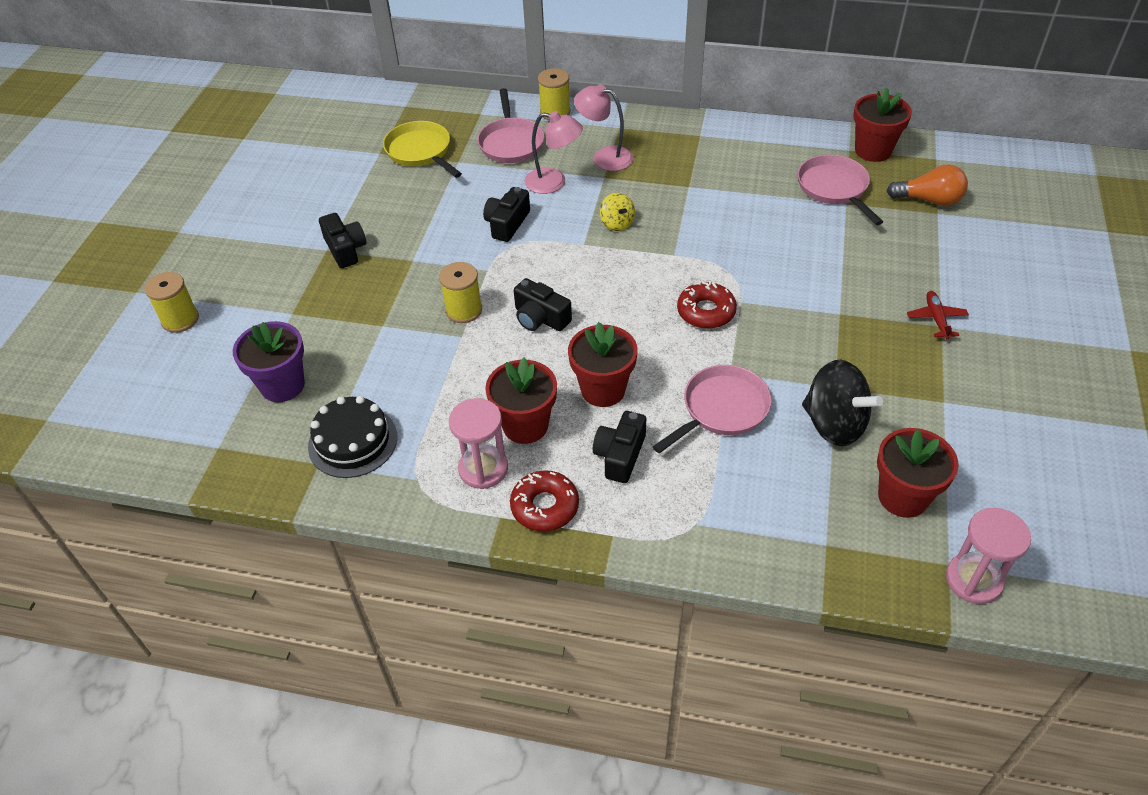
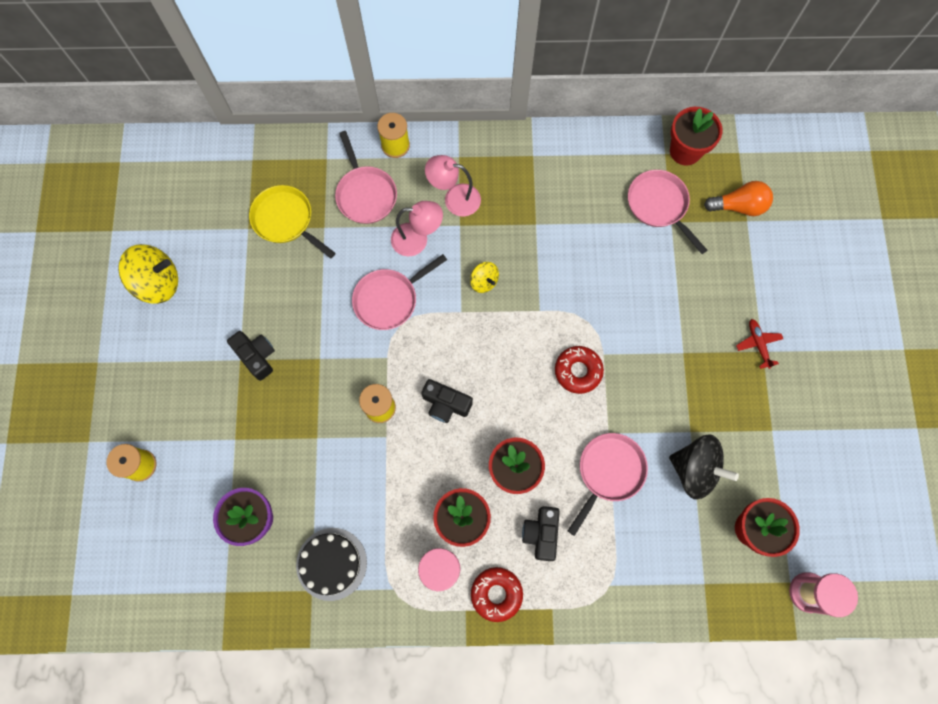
camera: 15 degrees left, 25 degrees up
(270, 180) = (158, 282): none -> yellow spinning top
(507, 224) = (389, 299): black camera -> pink pan

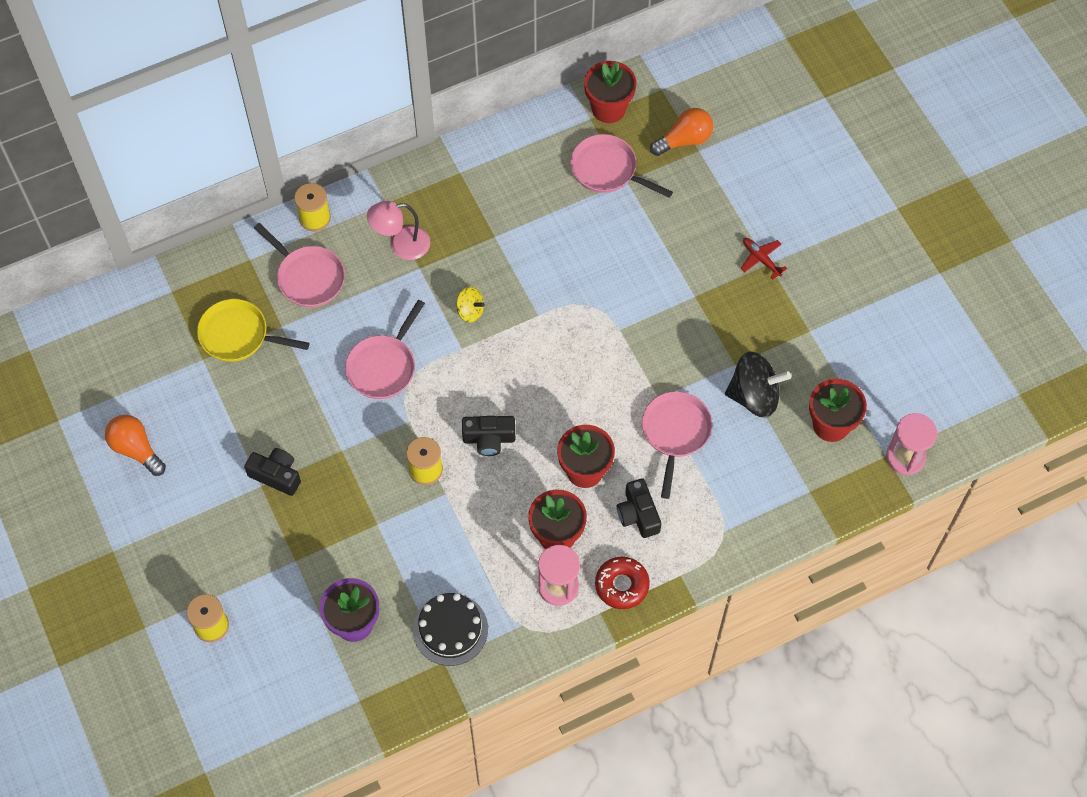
camera: 25 degrees left, 10 degrees down
(158, 282) = (136, 449): yellow spinning top -> orange light bulb
(417, 240) = (383, 299): pink lamp -> none
(578, 371) = (602, 355): red donut -> none

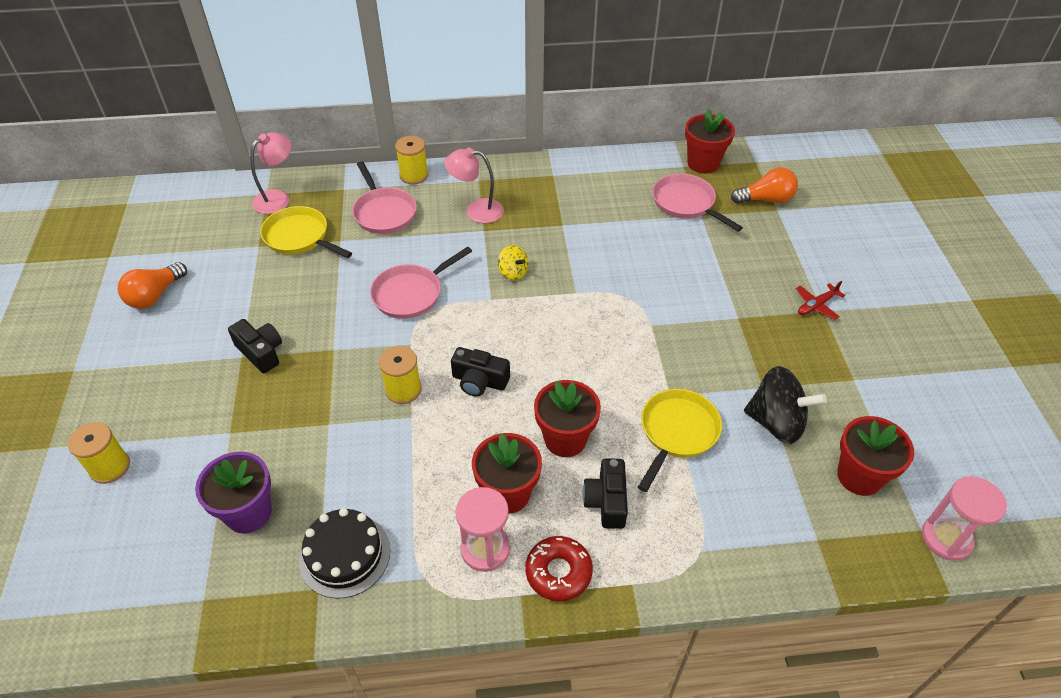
camera: 20 degrees right, 15 degrees down
(136, 449) = (155, 295): orange light bulb -> orange light bulb turned 120 degrees counterclockwise
(187, 293) = (278, 198): none -> pink lamp
(675, 433) = (677, 433): pink pan -> yellow pan
(761, 259) = (816, 305): red plane -> red plane turned 105 degrees counterclockwise

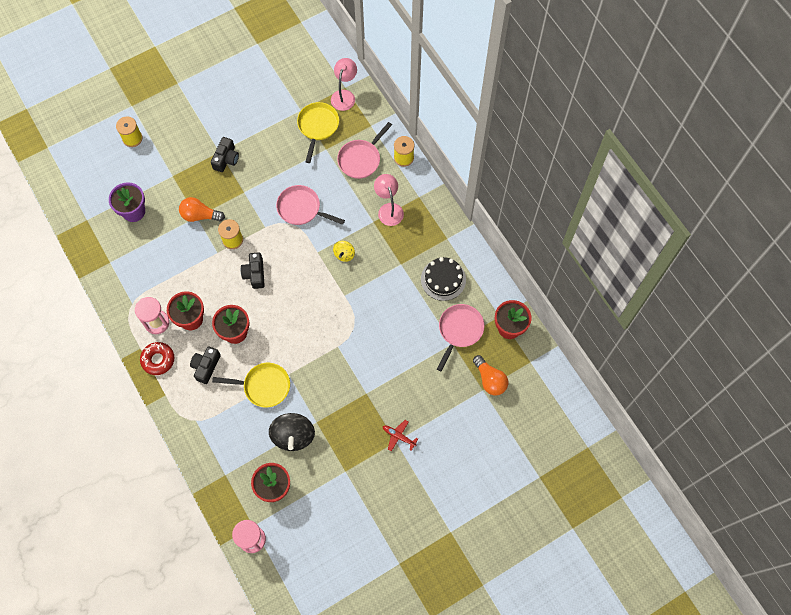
camera: 65 degrees right, 20 degrees up
(155, 295) = (240, 84): orange light bulb -> orange light bulb (200, 215)
(278, 198) = (344, 95): pink lamp -> pink lamp turned 90 degrees counterclockwise
(344, 555) = (129, 264): black cake -> black cake (443, 279)
(606, 501) = (206, 366): black camera -> black camera turned 45 degrees counterclockwise

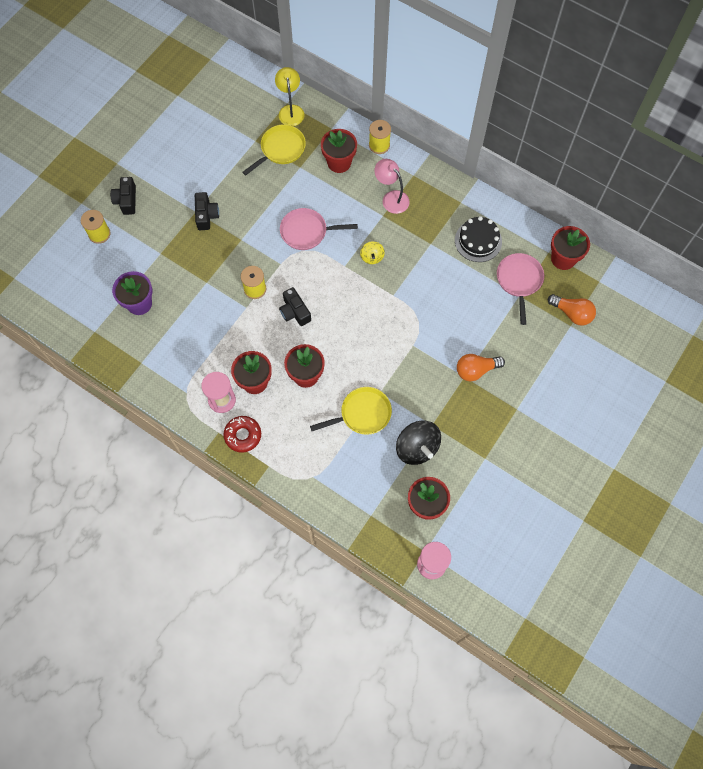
camera: 25 degrees left, 0 degrees up
(200, 215) = (209, 279): orange light bulb -> orange light bulb (476, 370)
(206, 366) = (295, 420): black camera -> black camera (126, 200)
(317, 127) = (280, 149): yellow pan -> yellow pan turned 60 degrees clockwise
(344, 95) = (290, 110): pink lamp -> yellow lamp
(361, 159) = (339, 162): pink pan -> red flower pot
(399, 436) = (517, 403): red plane -> none

